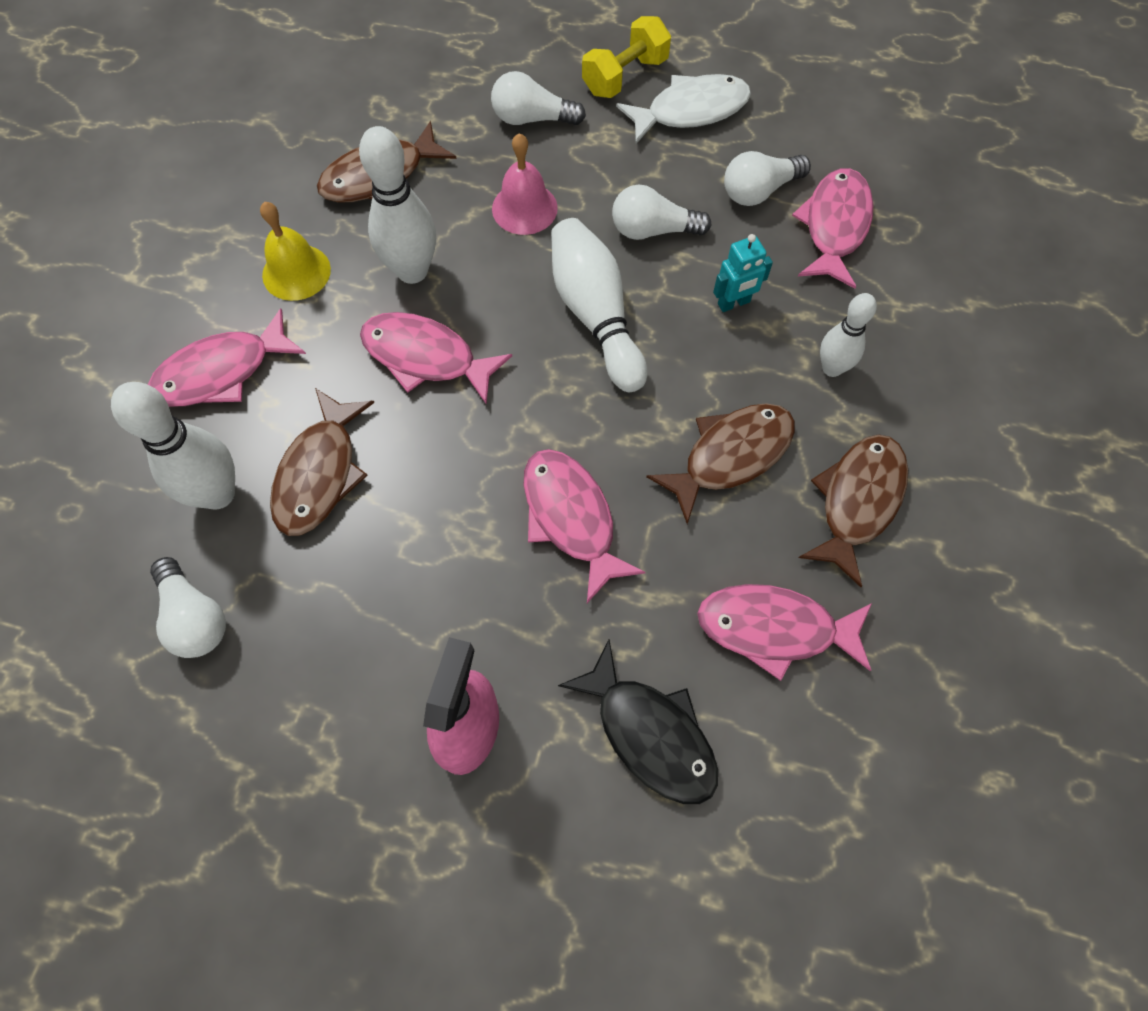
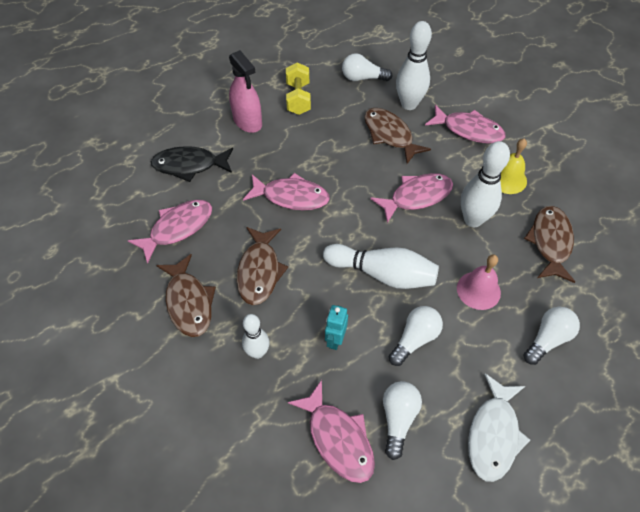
camera: 130 degrees right, 10 degrees down
(221, 372) = (468, 130): pink fish -> pink fish turned 105 degrees clockwise
(625, 76) = (552, 418): yellow dumbbell -> yellow dumbbell (298, 98)

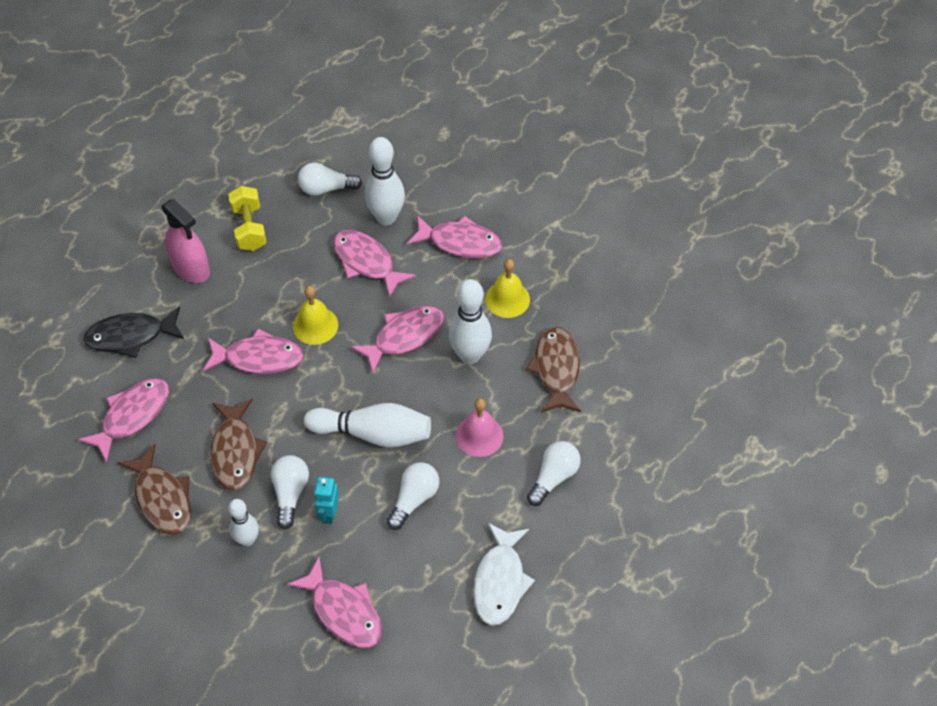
camera: 10 degrees left, 0 degrees up
(342, 177) = (315, 325): none -> yellow bell
(389, 135) = (366, 262): brown fish -> pink fish
(398, 419) = (403, 582): white light bulb -> white light bulb (290, 493)

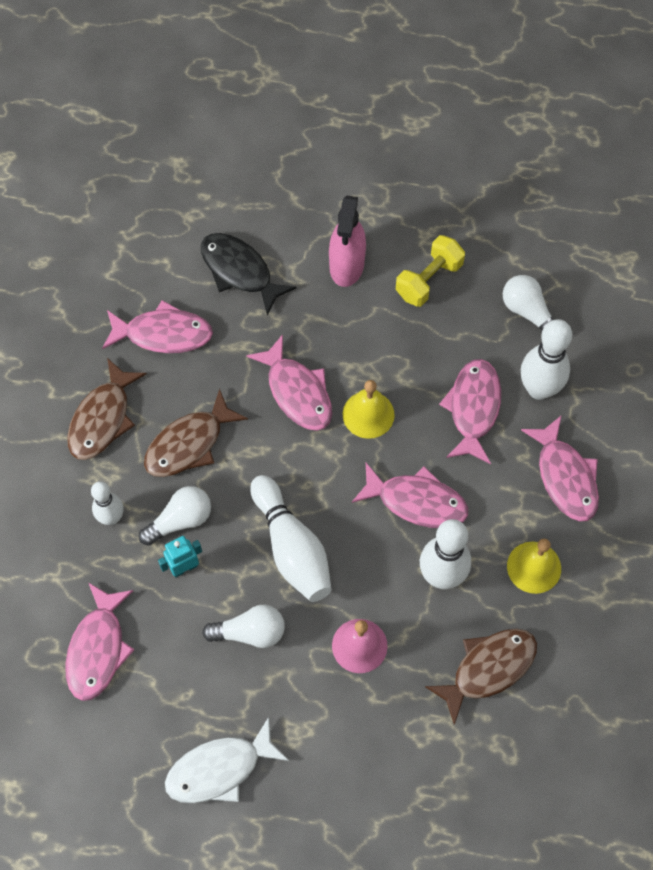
camera: 55 degrees right, 10 degrees up
(553, 477) = (364, 746): white light bulb -> none

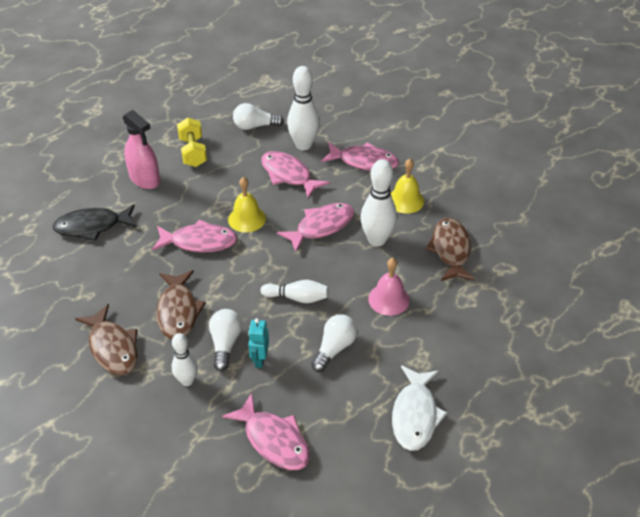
camera: 55 degrees left, 20 degrees down
(163, 334) = (90, 284): pink fish -> none
(292, 548) = (297, 298): white bowling pin -> white bowling pin, size x0.62

